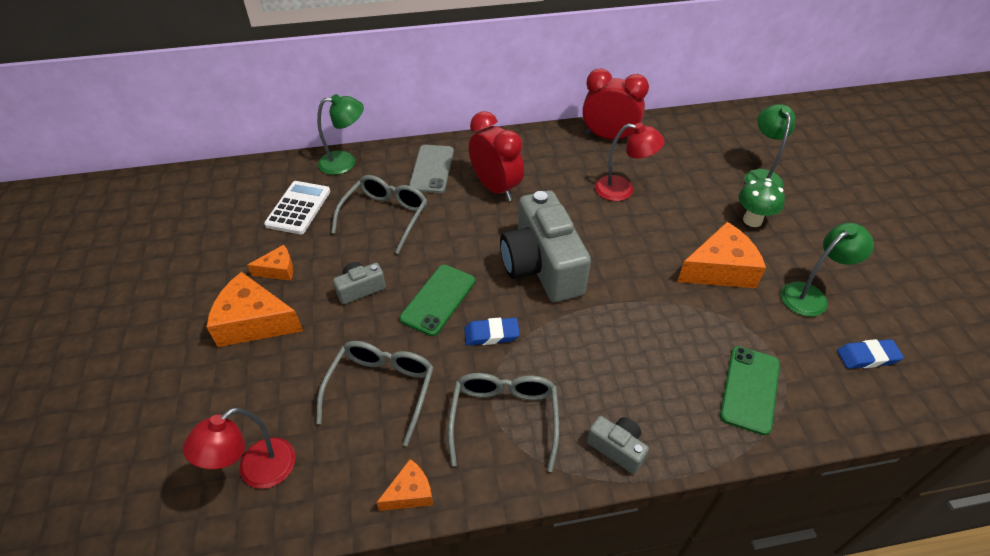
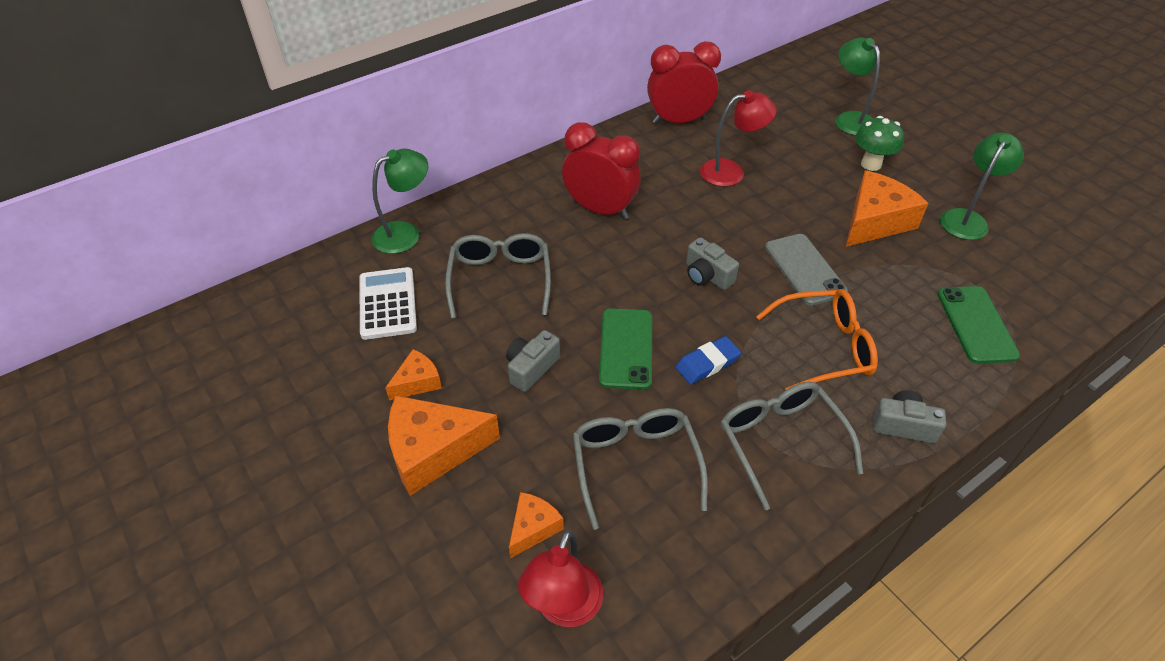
camera: 25 degrees left, 0 degrees up
(410, 493) = (743, 555): orange cheese -> orange cheese (533, 528)
(432, 169) = (514, 210): grey phone -> grey phone (804, 269)
(542, 266) = (707, 275): grey camera -> grey camera, size x0.45
(596, 358) = (824, 348): none -> orange glasses
(867, 357) = (1047, 258): blue eraser -> none

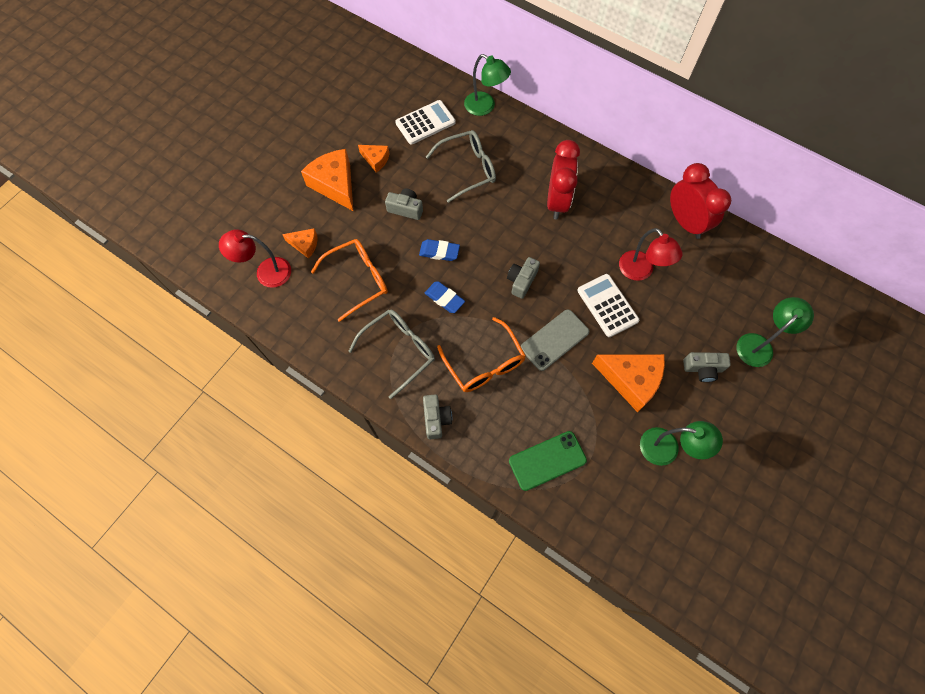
camera: 70 degrees right, 20 degrees up
(626, 348) = (439, 252): green phone -> blue eraser
(635, 465) = (357, 280): grey glasses -> orange glasses
(769, 211) = (607, 305): none -> white calculator
(871, 164) = (702, 369): green mushroom -> grey camera

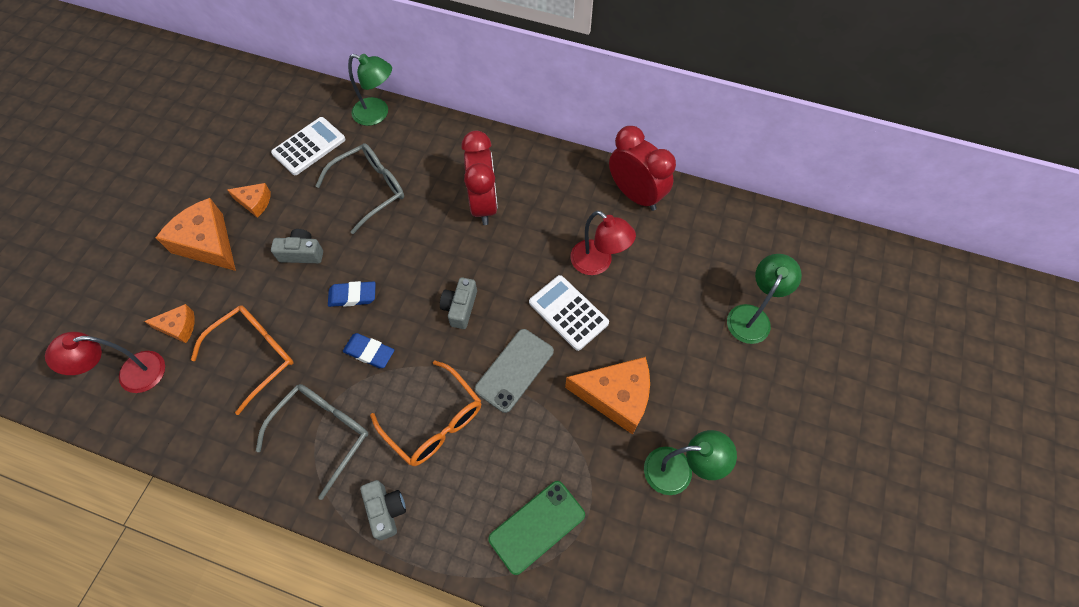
camera: 15 degrees left, 5 degrees down
(702, 369) = (696, 361): grey camera -> none

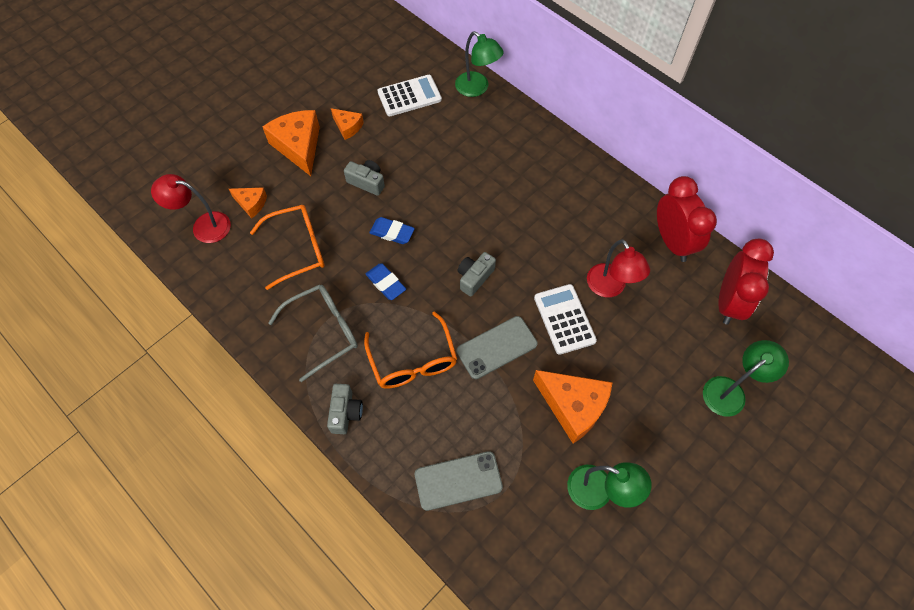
camera: 25 degrees right, 0 degrees up
(370, 190) = (443, 150): grey glasses -> none
(483, 204) = (533, 198): red clock -> red clock (728, 302)
(537, 527) = (458, 481): green phone -> grey phone

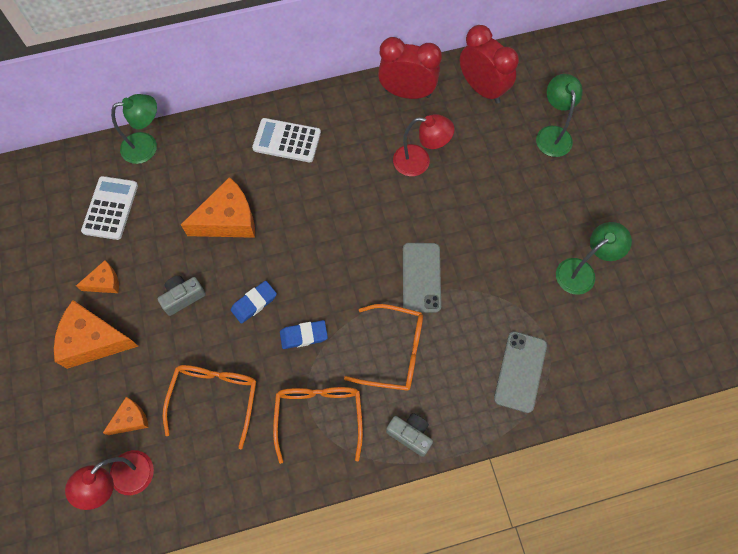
camera: 60 degrees left, 5 degrees up
(323, 332) = (319, 416): grey glasses -> orange glasses
(474, 277) = (345, 258): grey camera -> none
(564, 319) = (427, 211): white calculator -> white calculator (287, 140)
(573, 406) = (505, 249): orange cheese -> orange cheese (228, 219)

